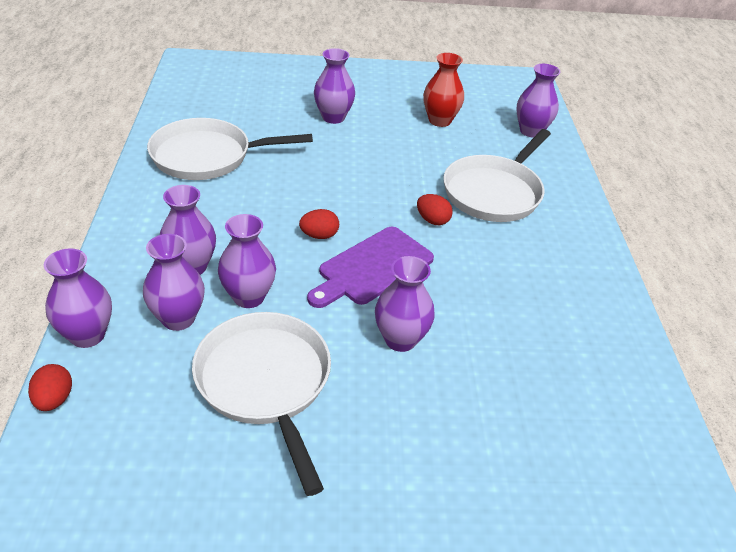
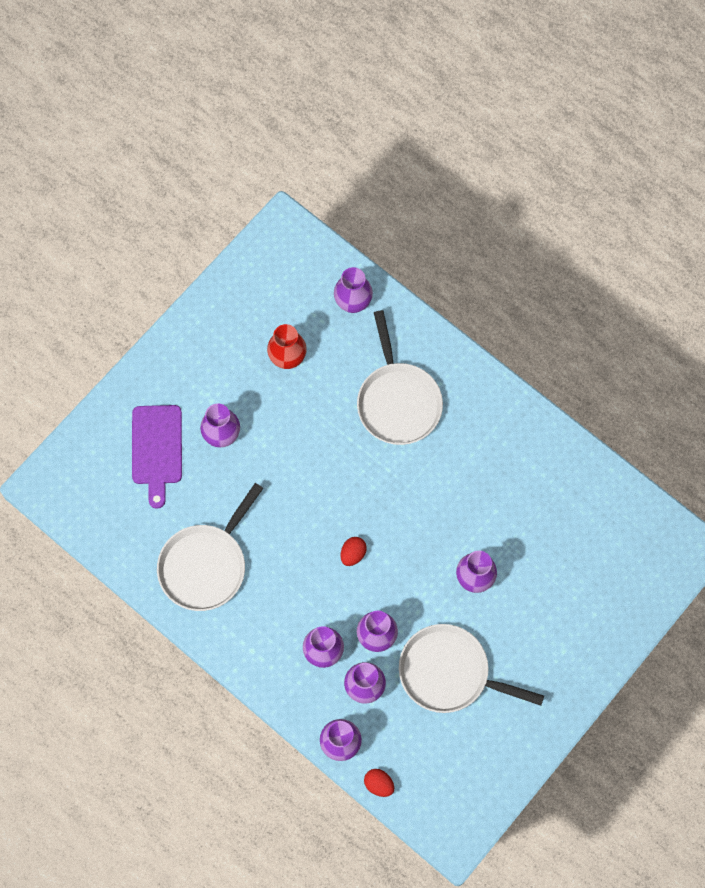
camera: 45 degrees left, 30 degrees up
(372, 267) = (407, 545): purple cutting board -> purple cutting board (157, 449)
(432, 220) = (393, 470): red egg -> none

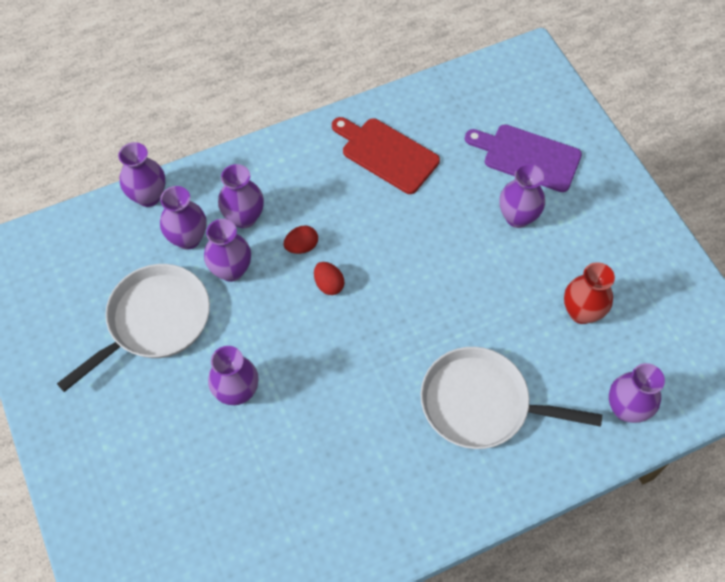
camera: 115 degrees right, 10 degrees down
(205, 565) = (386, 154): white pan -> red cutting board
(379, 784) = (90, 212): red egg -> red egg (301, 246)

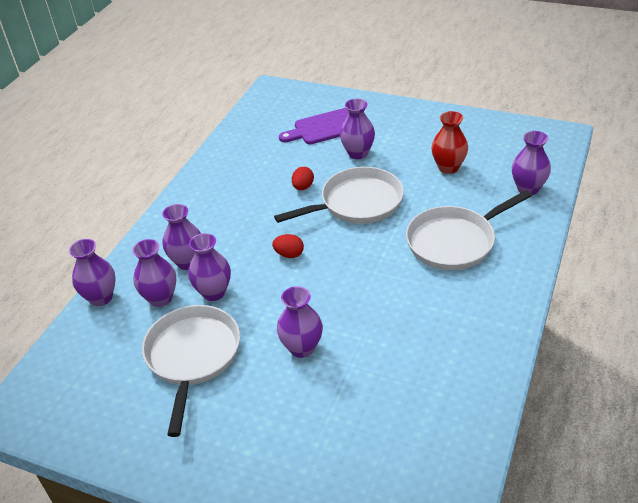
camera: 40 degrees left, 20 degrees down
(301, 246) = (246, 249): red egg -> red egg (303, 187)
(386, 154) = (242, 175): red cutting board -> none
(448, 279) = (357, 203): none -> white pan

